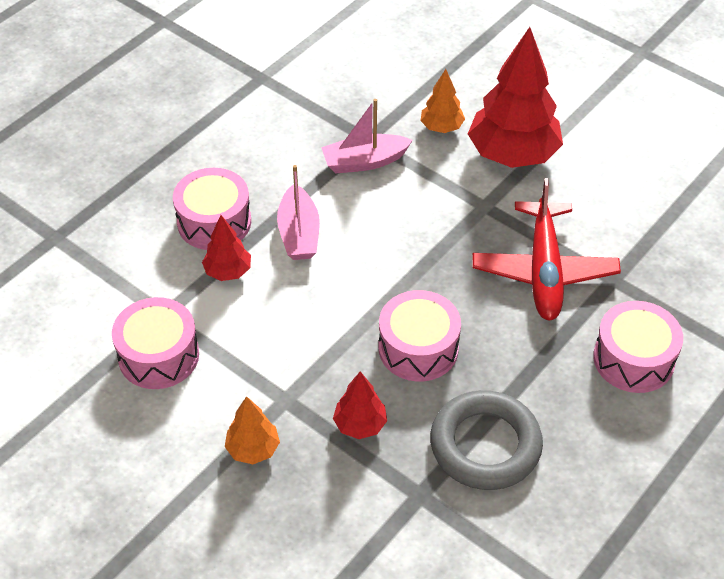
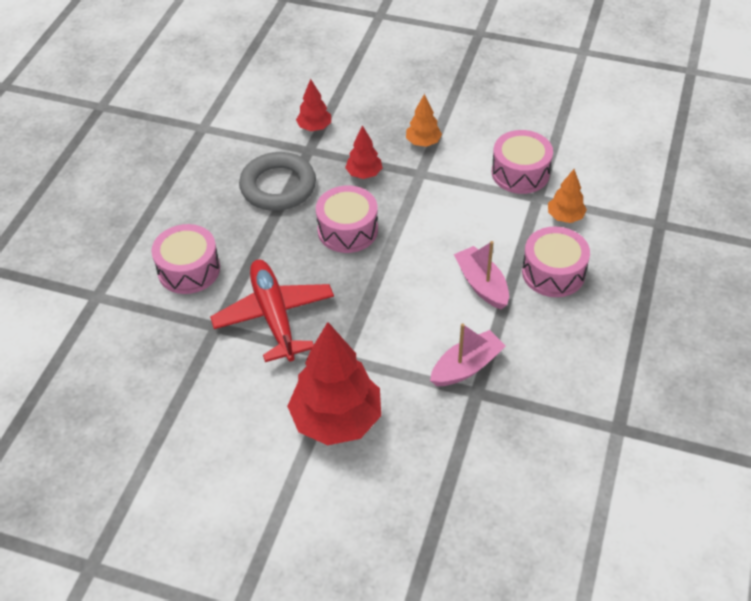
camera: 160 degrees right, 0 degrees up
(228, 271) = (515, 239): red tree -> red tree (314, 127)
(441, 127) = (415, 428): orange tree -> orange tree (565, 217)

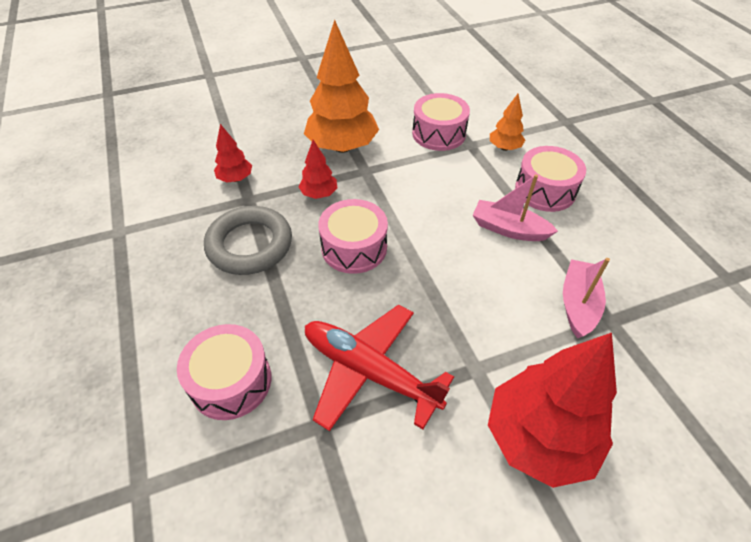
camera: 40 degrees left, 0 degrees up
(423, 142) = (342, 147): orange tree -> orange tree, size x2.06

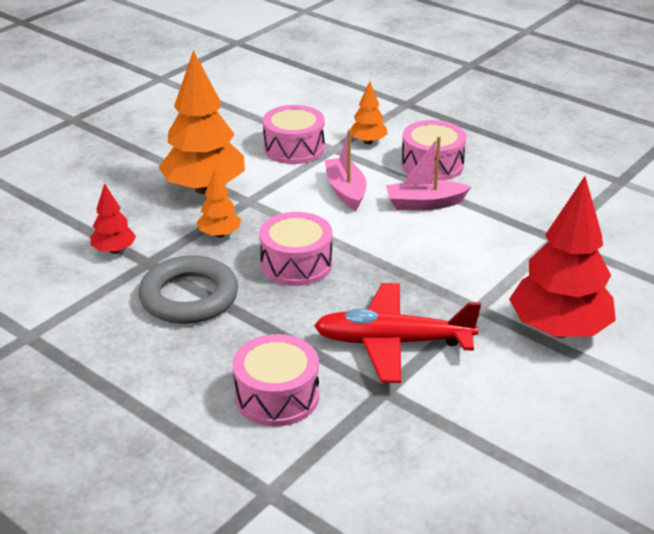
camera: 30 degrees left, 15 degrees down
(319, 194) = (219, 234): red tree -> orange tree
(578, 304) = (522, 237): pink boat -> pink boat (345, 191)

